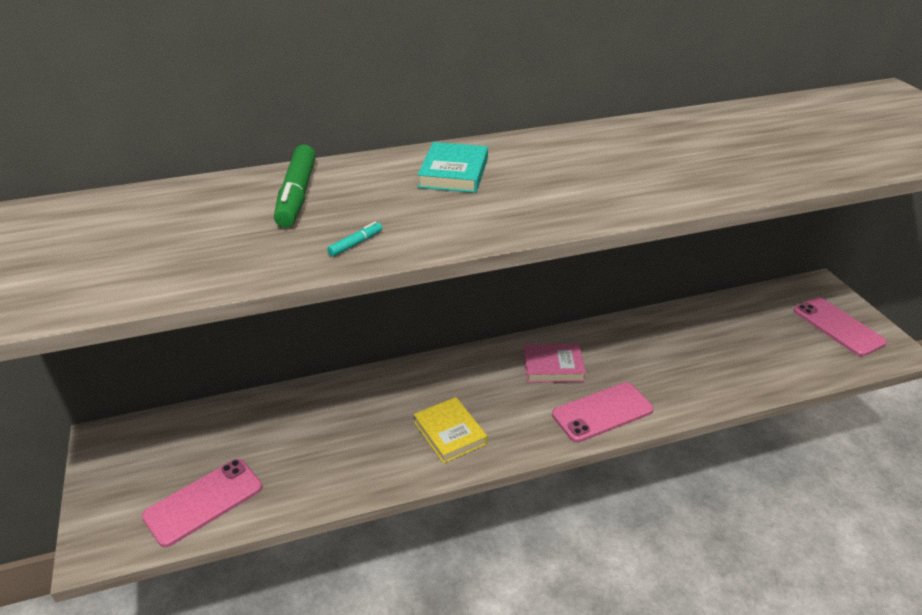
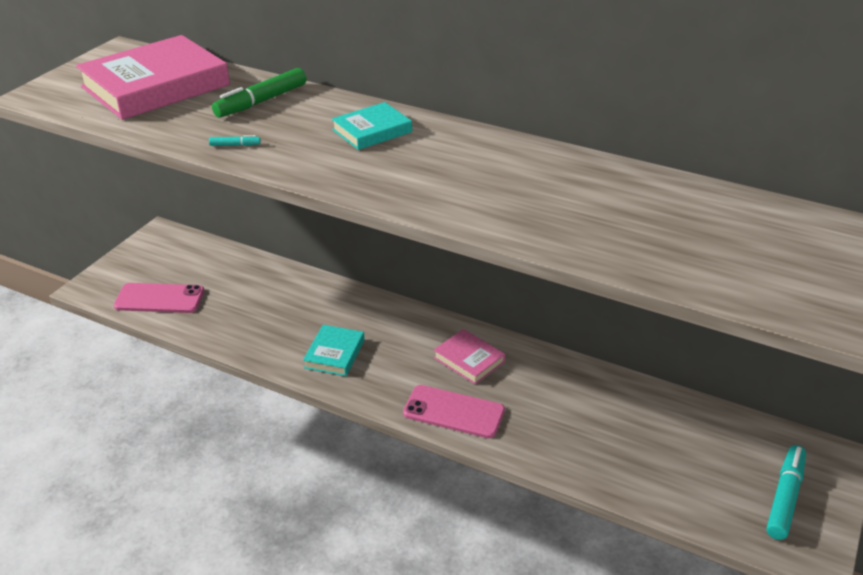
camera: 45 degrees right, 0 degrees up
(140, 232) = (155, 86): none -> pink book
(450, 433) = (334, 354): yellow book -> turquoise book
(838, 326) = (785, 497): pink phone -> turquoise marker

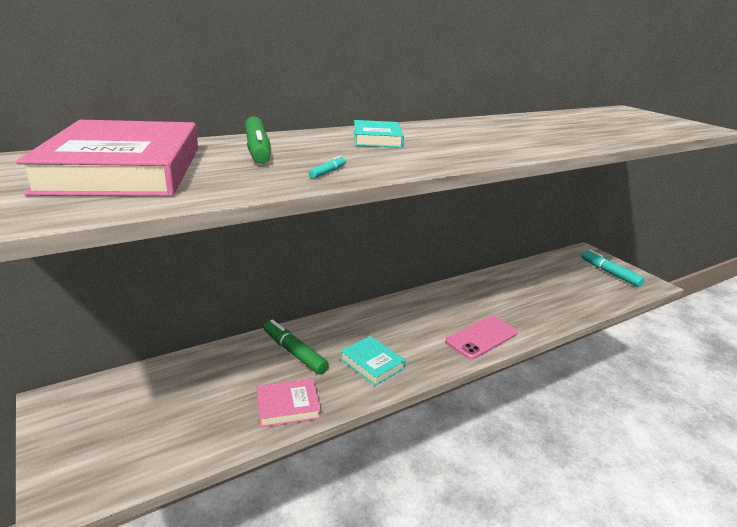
camera: 60 degrees left, 10 degrees down
(159, 299) = (168, 442): pink phone -> none
(308, 304) = (294, 352): none -> green marker
(469, 360) = (433, 311): pink book -> pink book (288, 406)

